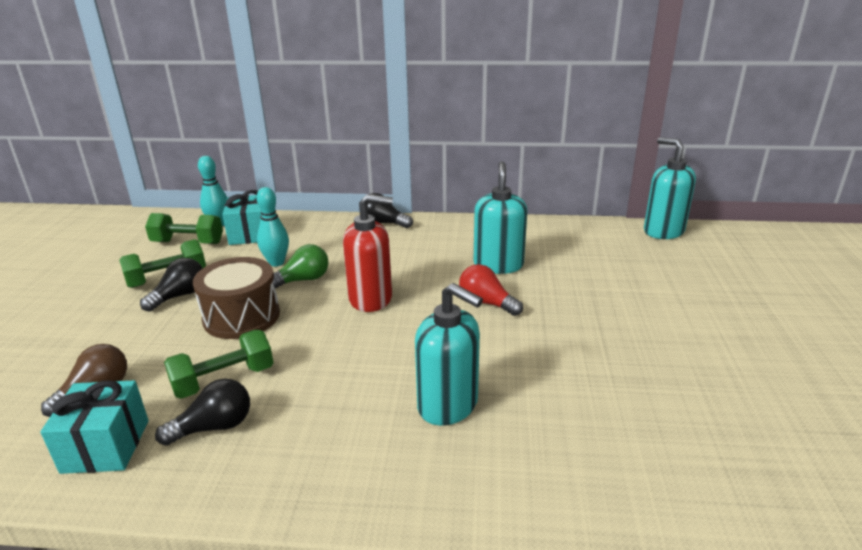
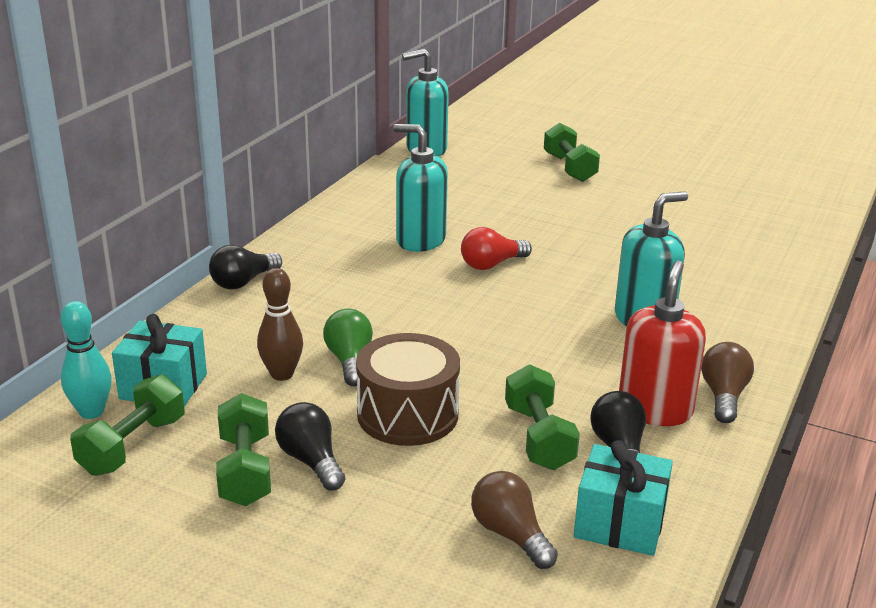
camera: 70 degrees left, 0 degrees up
(276, 262) = (282, 374): turquoise bowling pin -> brown bowling pin
(325, 485) = (723, 396): none -> brown light bulb
(371, 299) = (433, 324): red soap dispenser -> red soap dispenser (655, 409)
(729, 303) = (569, 168): none -> green dumbbell

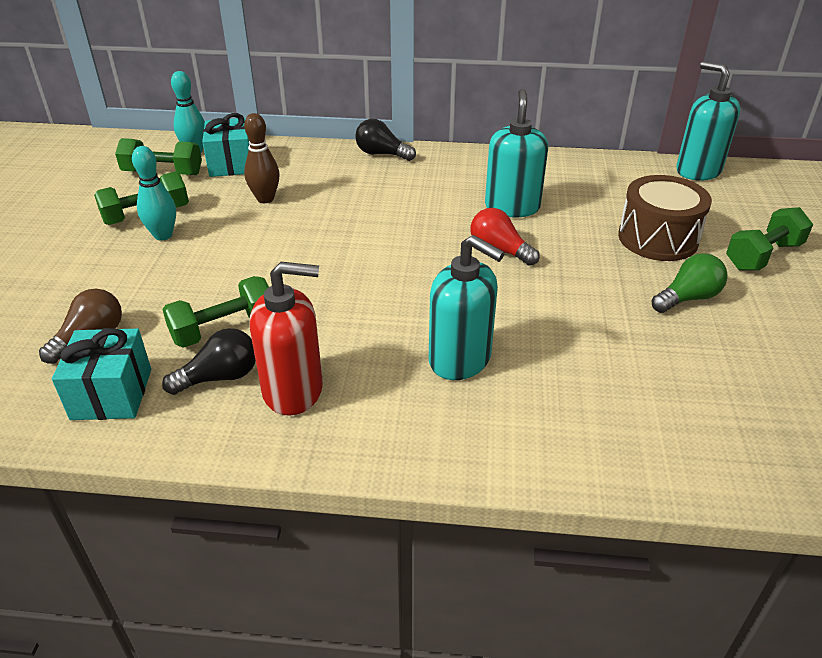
camera: 70 degrees right, 10 degrees up
(311, 461) = (163, 235): black light bulb -> turquoise bowling pin
(349, 361) = (296, 220): green light bulb -> green light bulb (688, 298)
(407, 414) = (234, 260): brown drum -> brown drum (658, 238)
(723, 396) = (339, 436): brown light bulb -> none

